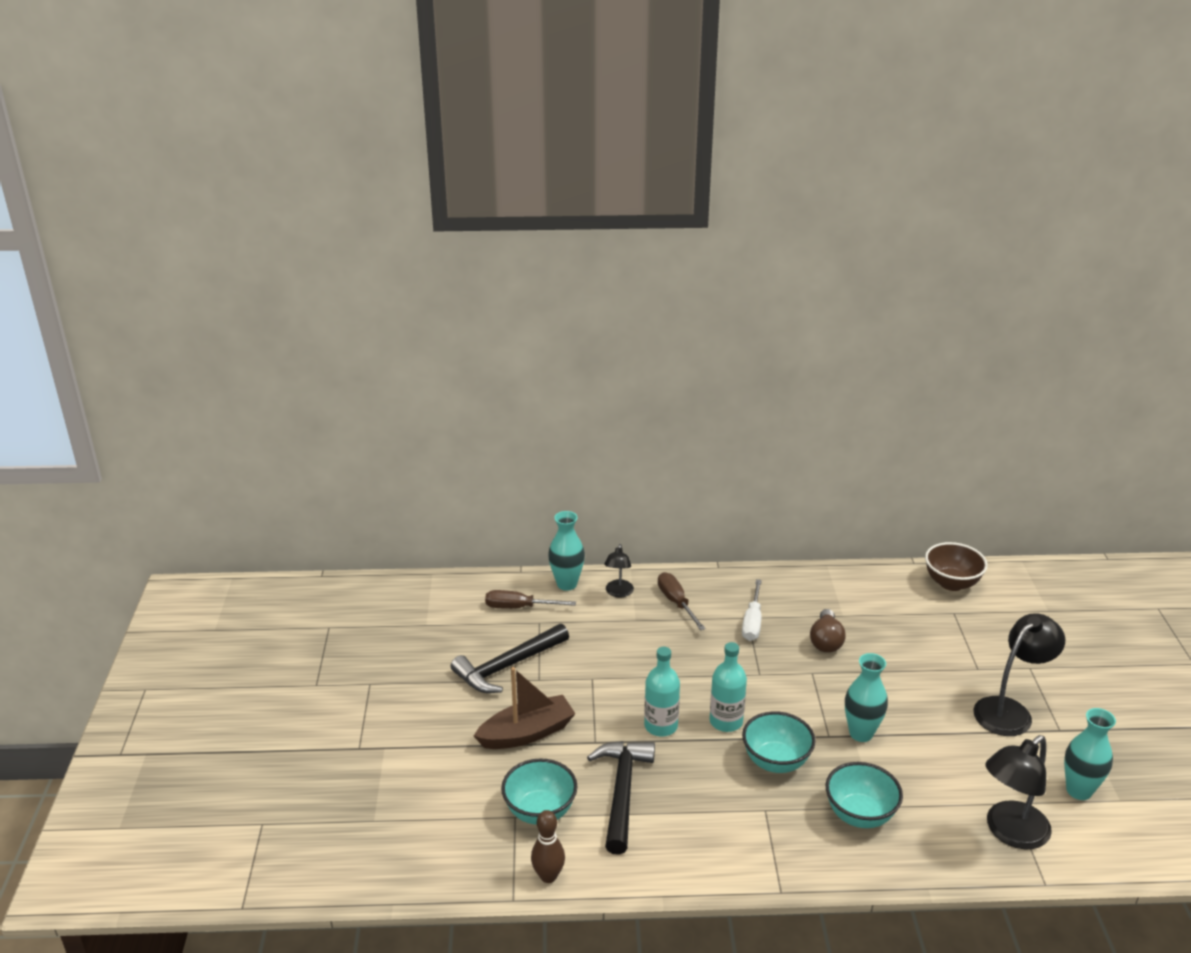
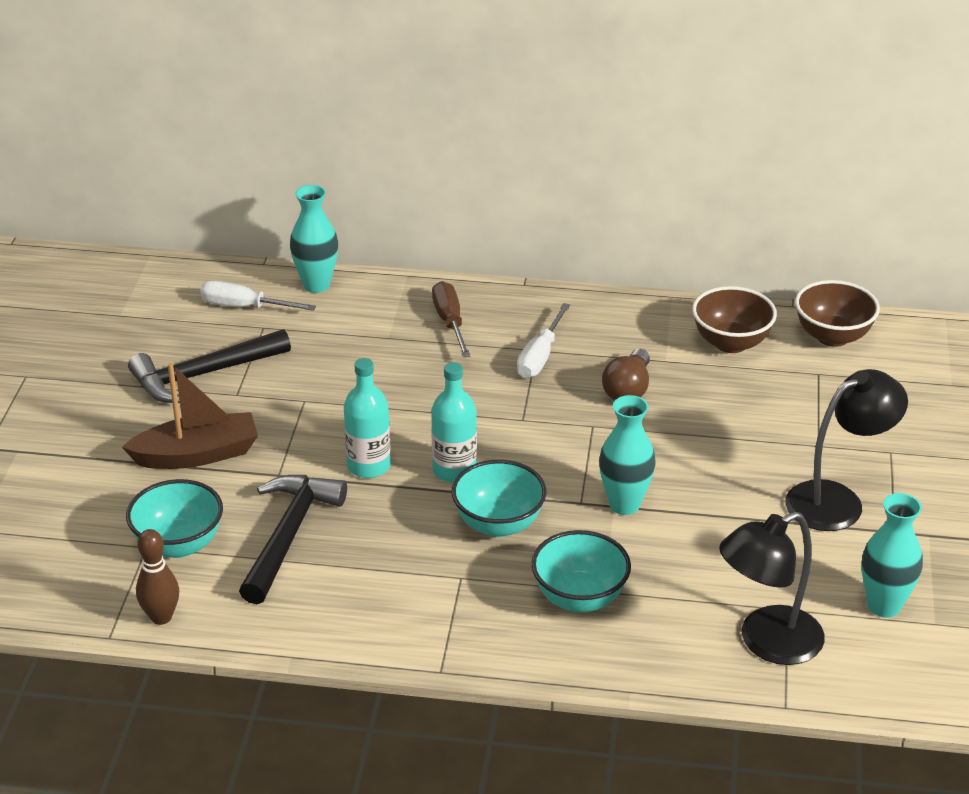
camera: 10 degrees right, 5 degrees up
(519, 607) = (244, 307): brown screwdriver -> white screwdriver
(618, 593) = (379, 302): black lamp -> none
(883, 596) = (731, 343): none -> brown bowl

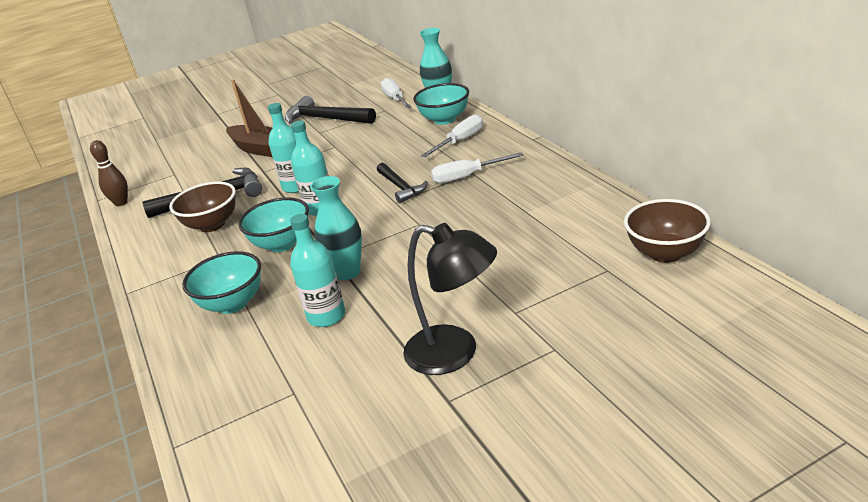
camera: 60 degrees right, 5 degrees down
(179, 545) = (182, 179): turquoise bowl -> turquoise bowl (444, 119)
(450, 322) = (460, 141): brown screwdriver -> white screwdriver
(495, 402) = (401, 187): none -> black hammer
(628, 389) = (474, 216): brown light bulb -> none
(687, 546) = (326, 316): none -> turquoise bottle
(731, 343) = (586, 222): brown bowl -> brown bowl (212, 225)
(767, 642) = (245, 402): black lamp -> none
(884, 606) = (341, 441): turquoise vase -> none

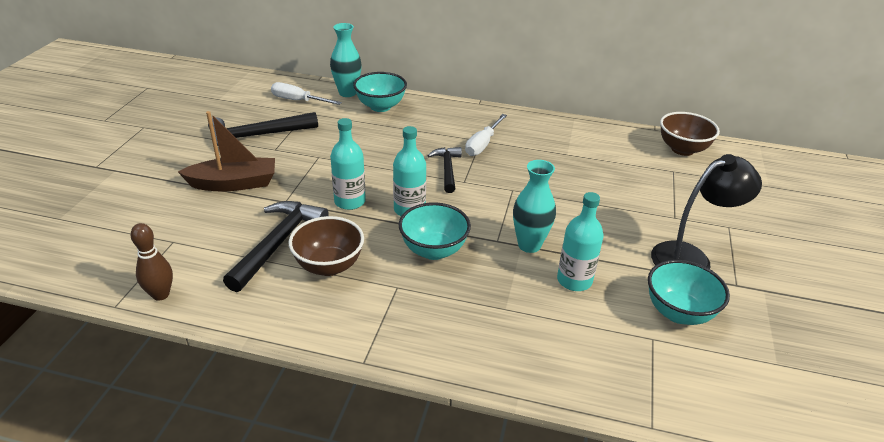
camera: 55 degrees left, 5 degrees up
(232, 304) = (486, 312): turquoise bowl -> turquoise bowl (678, 312)
(401, 187) = (447, 169): black hammer -> black hammer turned 105 degrees counterclockwise
(460, 141) = (427, 120): white screwdriver -> none

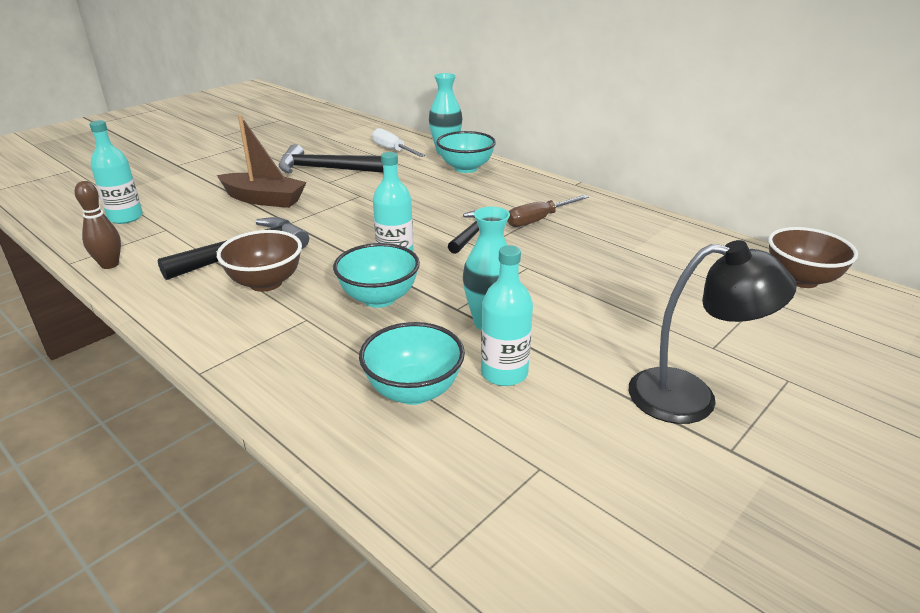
camera: 30 degrees right, 5 degrees down
(350, 201) = (346, 237): turquoise bottle -> turquoise bottle (125, 217)
(482, 144) = (538, 220): white screwdriver -> brown screwdriver
(678, 312) = (607, 452): turquoise bowl -> turquoise bowl (413, 391)

